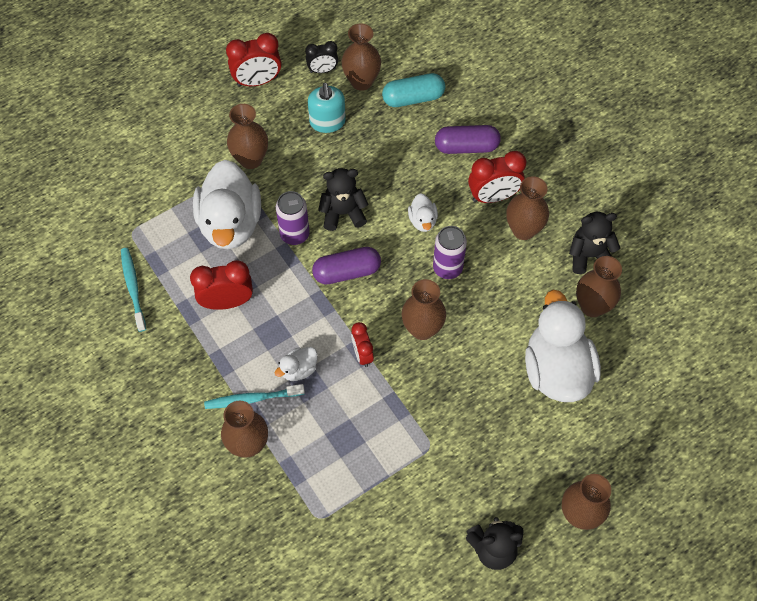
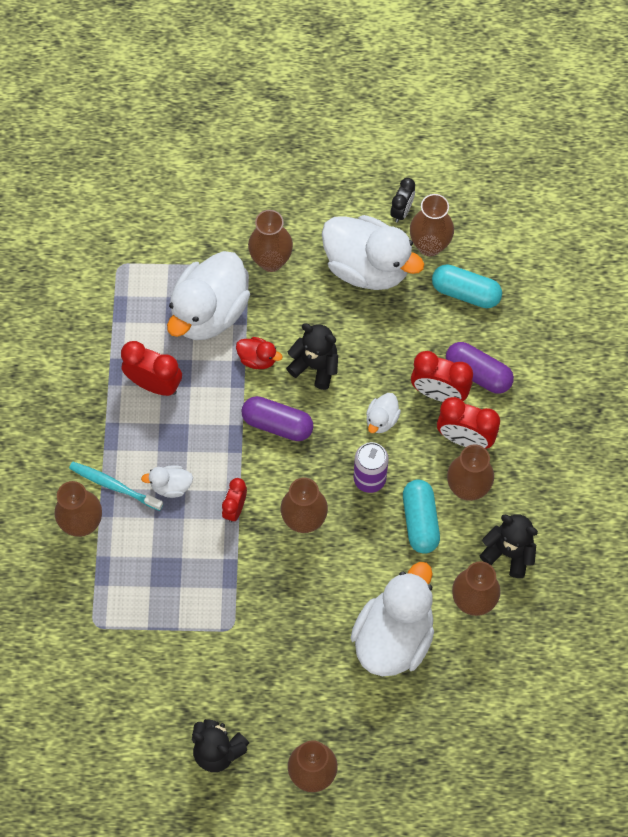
camera: 35 degrees right, 5 degrees up
(133, 288) = (85, 320): turquoise toothbrush -> none
(257, 81) = (333, 185): red clock -> red clock (439, 393)
(295, 234) = (258, 359): purple can -> red duck
(322, 70) = (401, 211): black clock -> black clock turned 90 degrees counterclockwise
(327, 122) = (367, 267): turquoise soap dispenser -> white duck
(508, 274) = (420, 521): none -> turquoise capsule

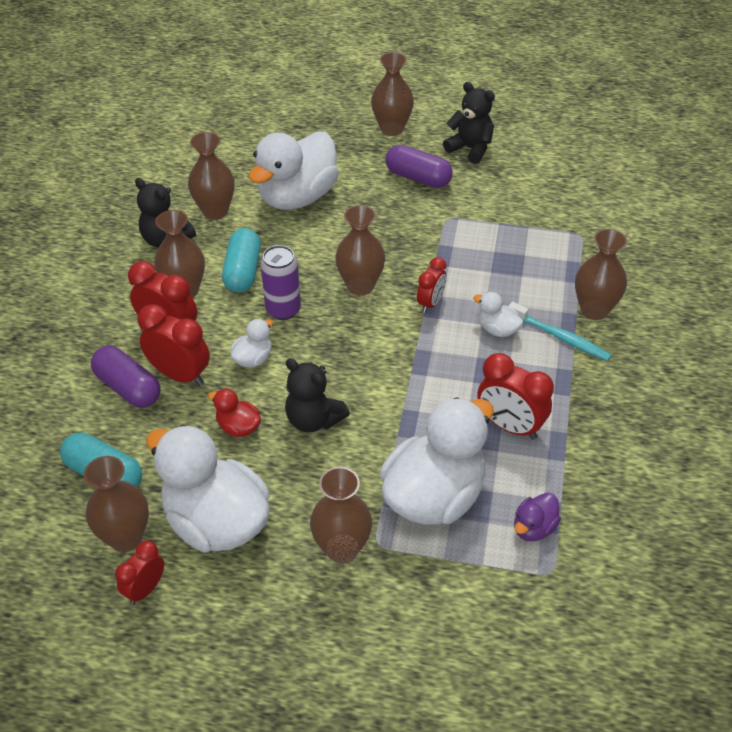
camera: 170 degrees left, 20 degrees down
(132, 297) = (534, 528): none -> purple duck
(171, 486) = (497, 329): white duck -> white duck turned 150 degrees counterclockwise
(258, 359) = (381, 436): red duck -> red duck (238, 427)
(277, 424) = (371, 369): purple capsule -> purple capsule (418, 178)
(401, 211) = (145, 589): black clock -> red clock

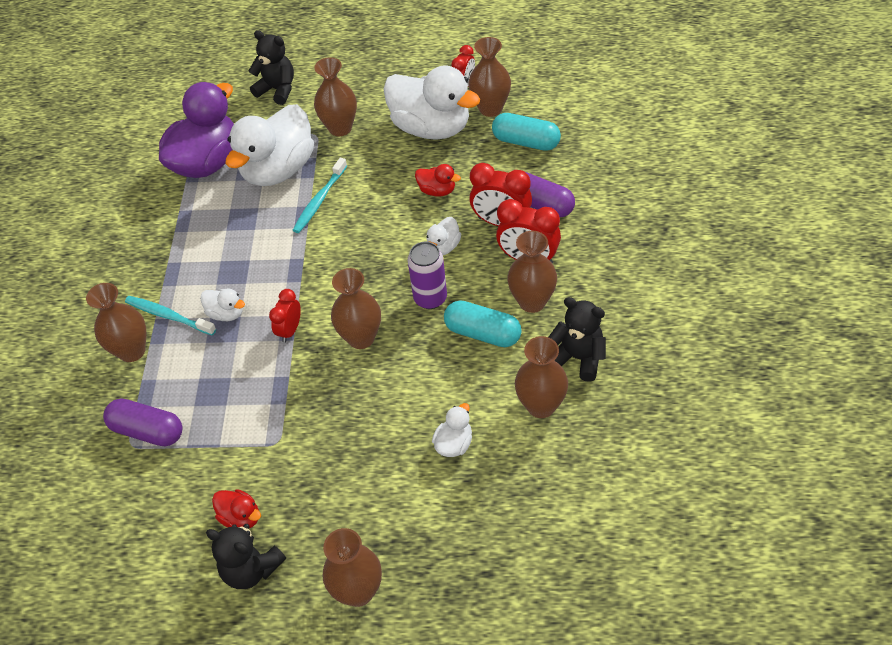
camera: 175 degrees right, 5 degrees up
(243, 271) = (483, 333): turquoise capsule -> turquoise capsule turned 60 degrees counterclockwise
(297, 197) = (454, 444): white duck -> white duck, size x0.44
(314, 419) = (378, 206): black teddy bear -> black teddy bear (277, 90)
(384, 441) = (320, 200): none -> turquoise toothbrush
(418, 178) = (315, 502): purple capsule -> purple capsule (147, 431)
(478, 177) = (241, 517): none -> red duck
(510, 426) = (219, 229): red clock -> none
(534, 528) = (207, 162): purple duck -> purple duck, size x2.29

